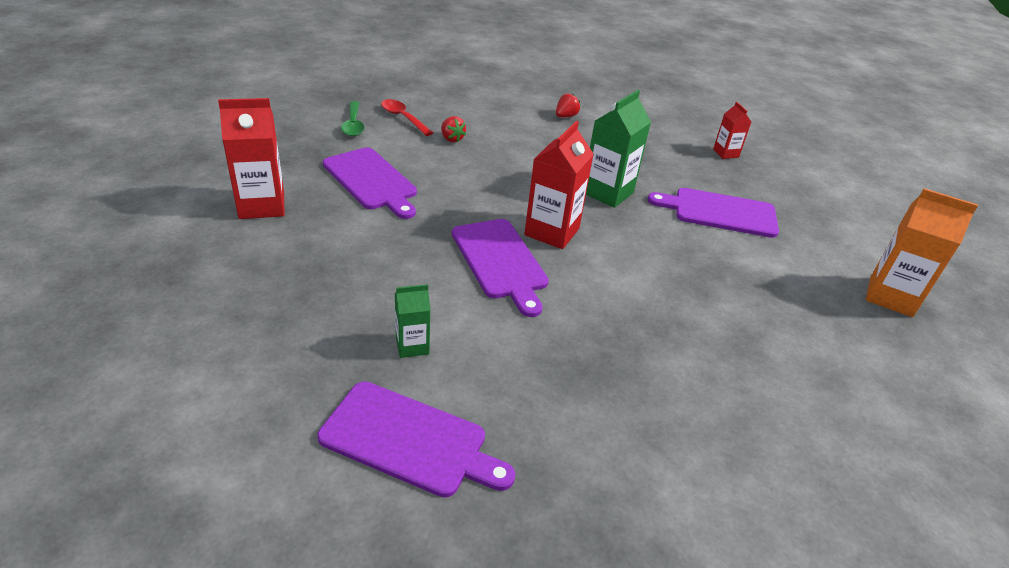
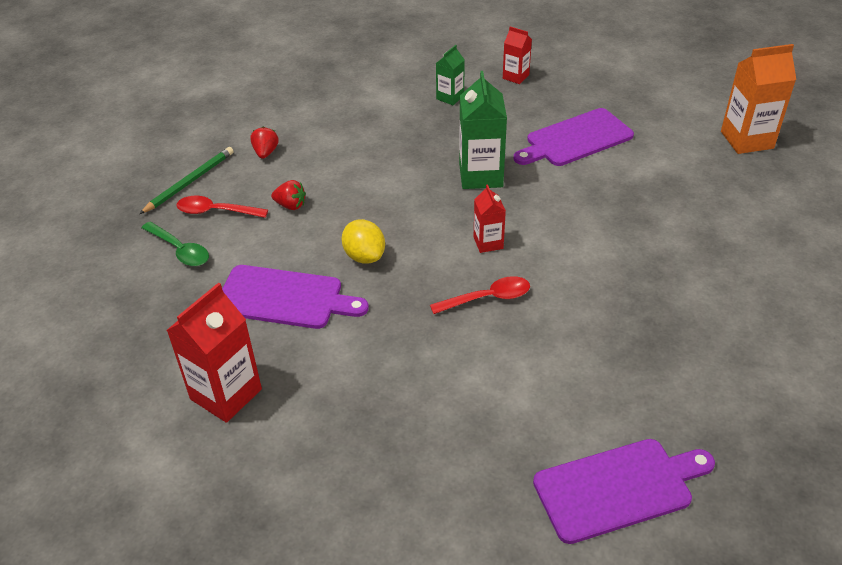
camera: 35 degrees left, 5 degrees up
(412, 97) = (190, 182): none -> green pencil
(412, 346) = (523, 418): green carton -> green carton (450, 97)
(455, 189) = (364, 256): none -> yellow lemon
(500, 261) = (487, 298): purple cutting board -> red spoon
(552, 232) = (488, 243): red carton -> red carton, size x0.56
(565, 116) = (353, 116): red strawberry -> red strawberry (265, 152)

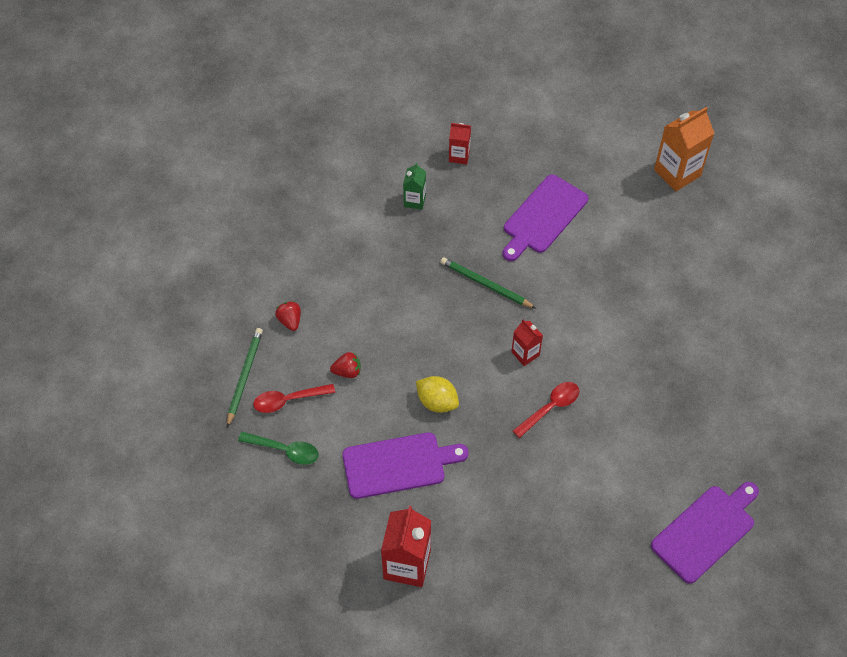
camera: 25 degrees left, 15 degrees up
(480, 175) = (485, 284): green carton -> green pencil

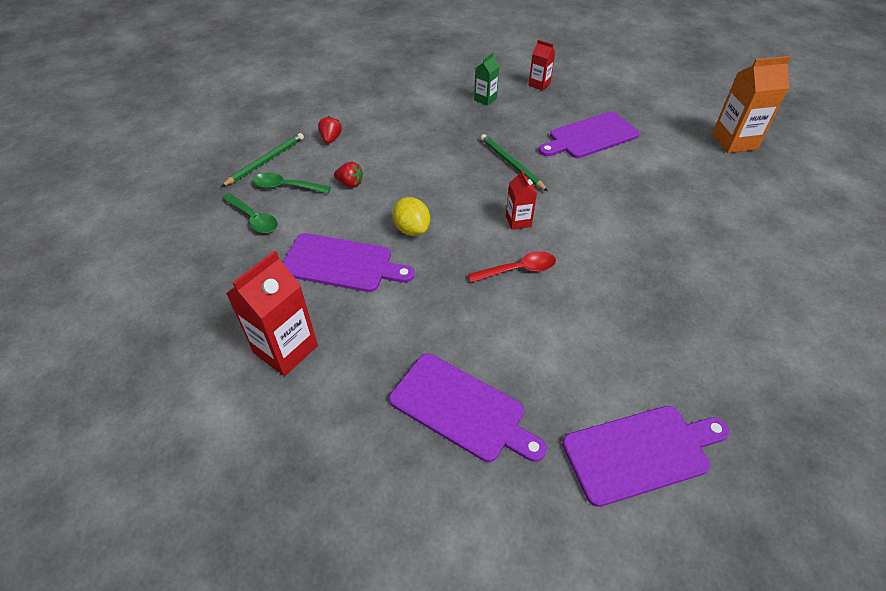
camera: 25 degrees right, 10 degrees down
(288, 400) = (286, 187): red spoon -> green spoon
(569, 553) = (462, 409): none -> purple cutting board

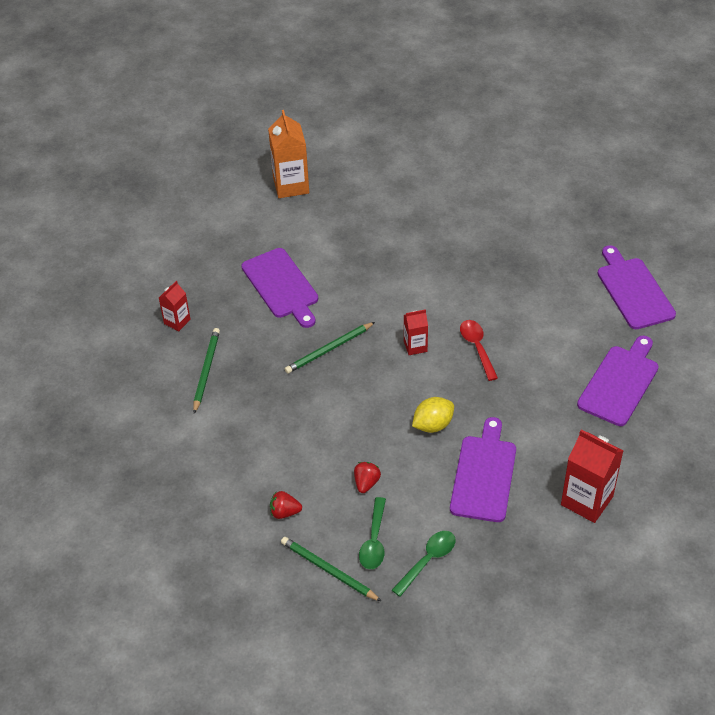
camera: 90 degrees left, 0 degrees up
(485, 99) = (206, 370): green carton -> green pencil

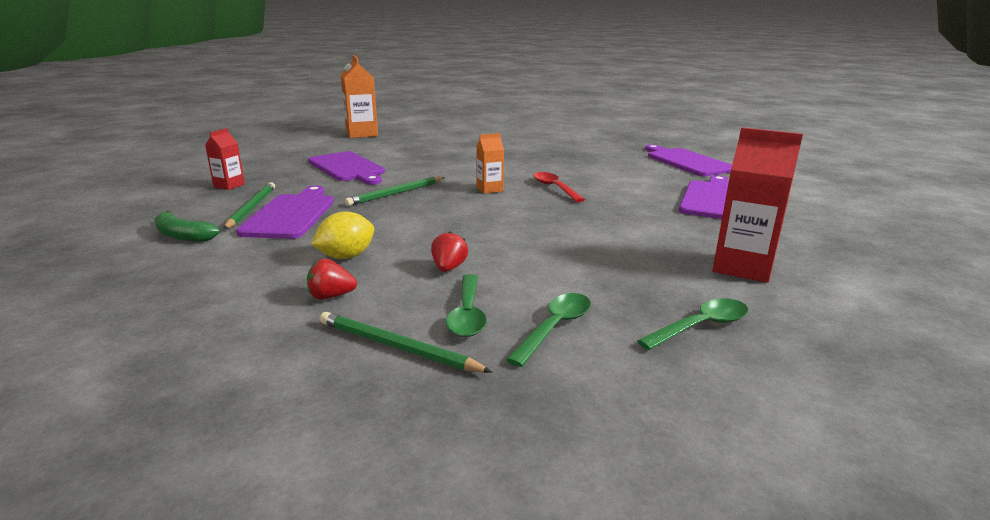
camera: 10 degrees left, 25 degrees down
(163, 417) = (182, 235): none -> green banana
(415, 346) = (489, 189): red carton -> orange carton
(433, 425) = (523, 228): yellow lemon -> yellow lemon (346, 256)
(484, 475) = (601, 255): purple cutting board -> purple cutting board (291, 214)
(522, 568) = (701, 326): none -> green spoon

